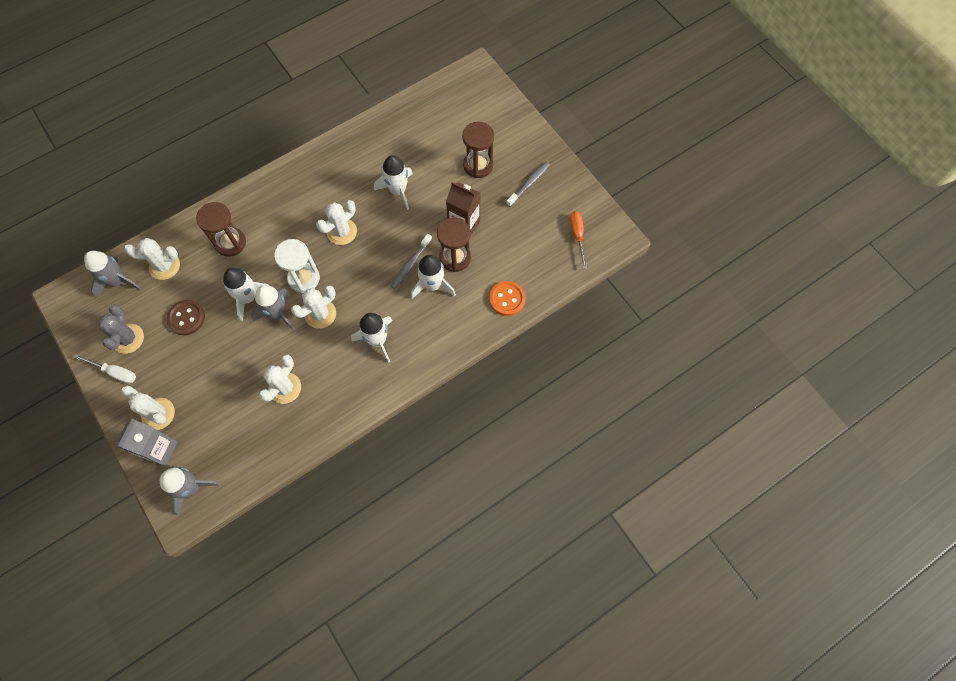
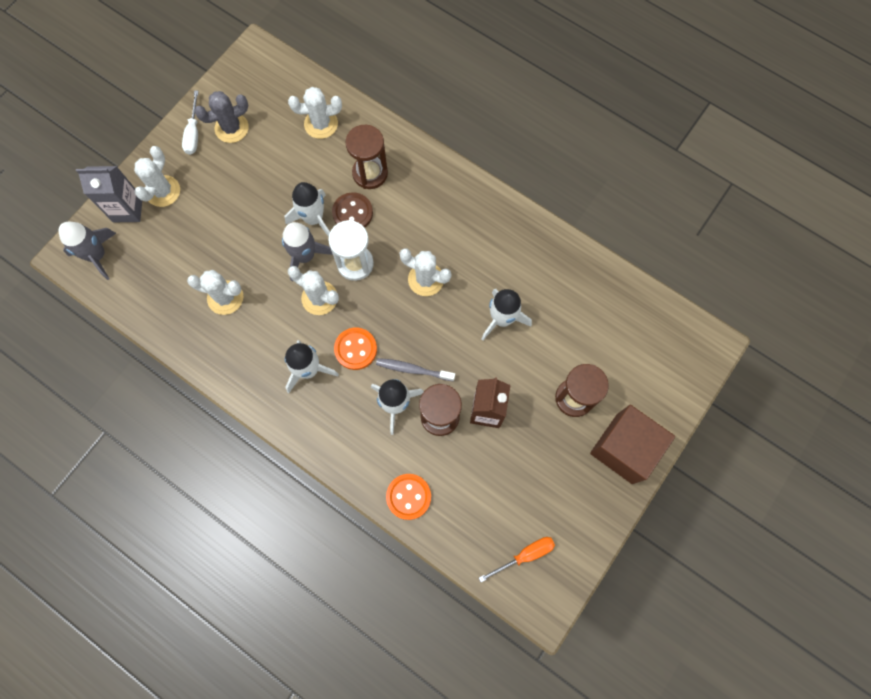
camera: 70 degrees right, 5 degrees up
(118, 281) = (289, 90): grey rocket -> none
(164, 266) = (321, 124): white cactus -> white cactus turned 75 degrees counterclockwise
(186, 318) = (271, 170): brown button -> brown button (352, 213)
(375, 300) = (355, 349): none -> orange button
(526, 148) = (624, 448): none -> brown cube
(529, 184) = (574, 469): grey toothbrush -> none

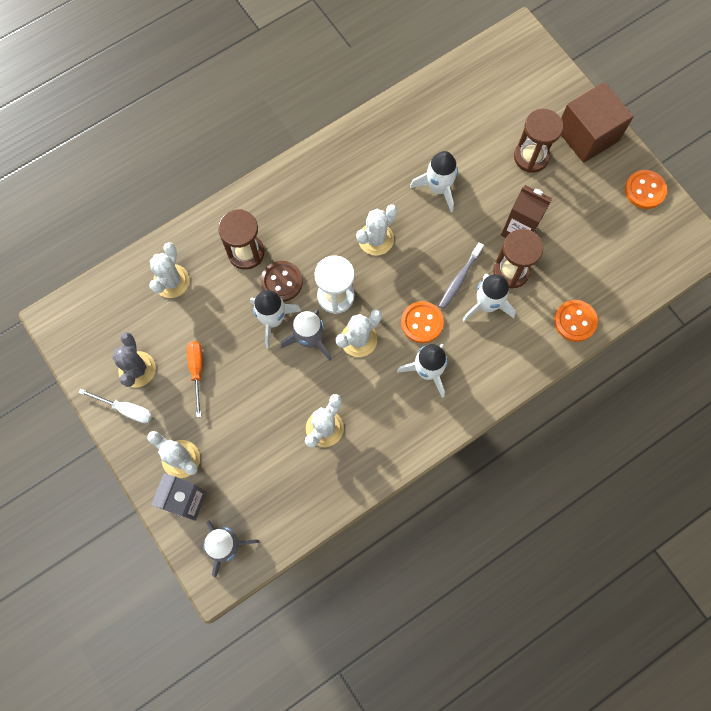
camera: 70 degrees left, 0 degrees up
(525, 555) = (653, 244): orange screwdriver -> orange screwdriver (197, 371)
(584, 528) = (645, 190): none -> orange button

